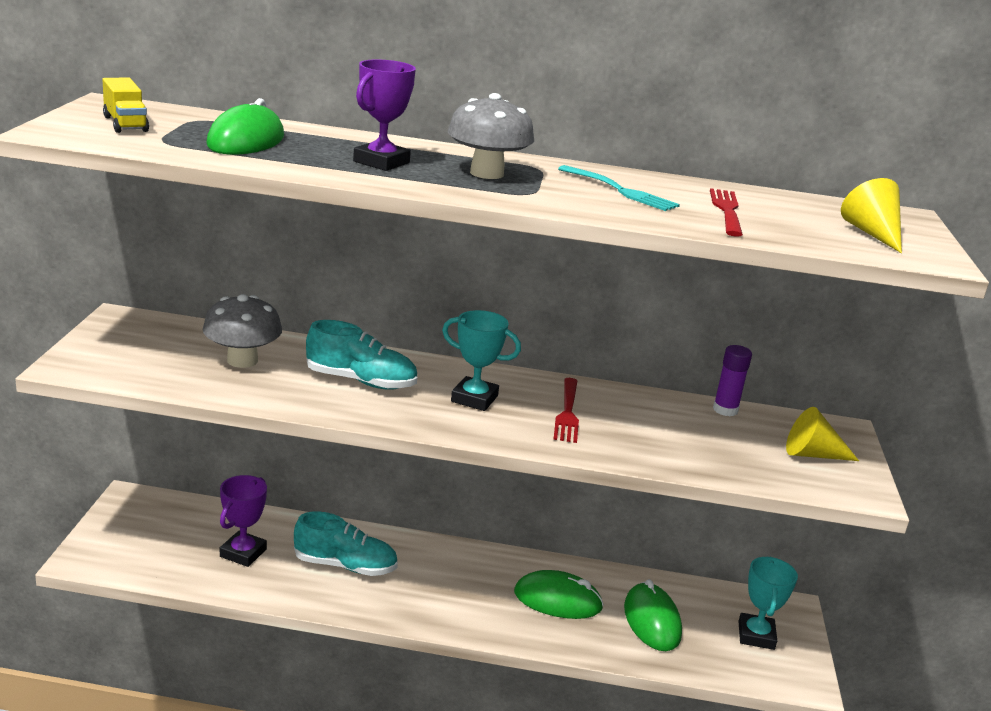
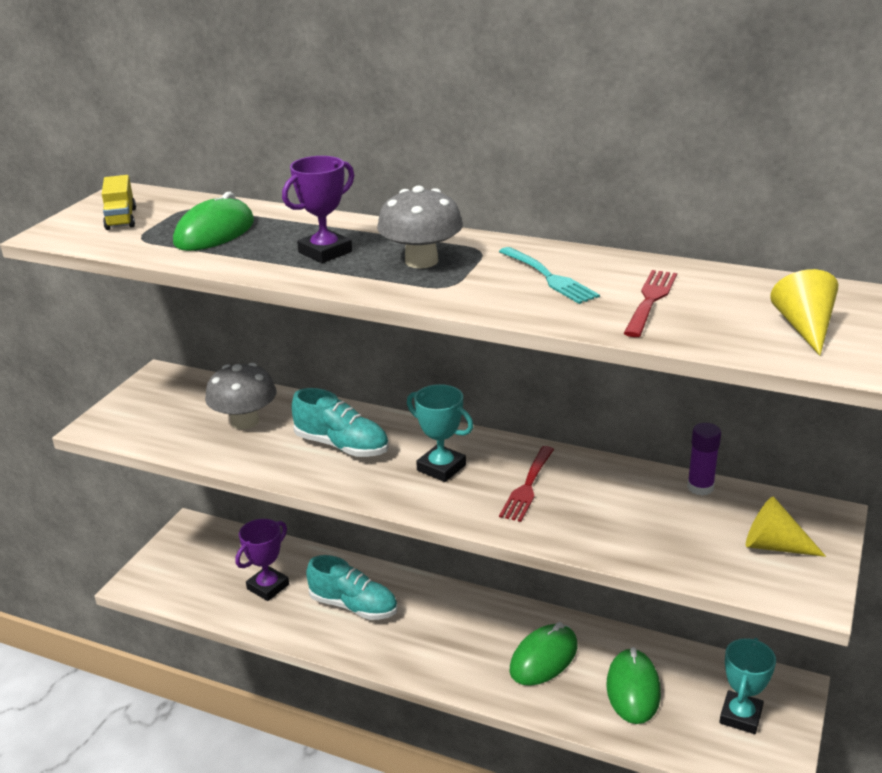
camera: 20 degrees right, 5 degrees up
(557, 600) = (544, 658): green mouse -> green mouse turned 75 degrees counterclockwise

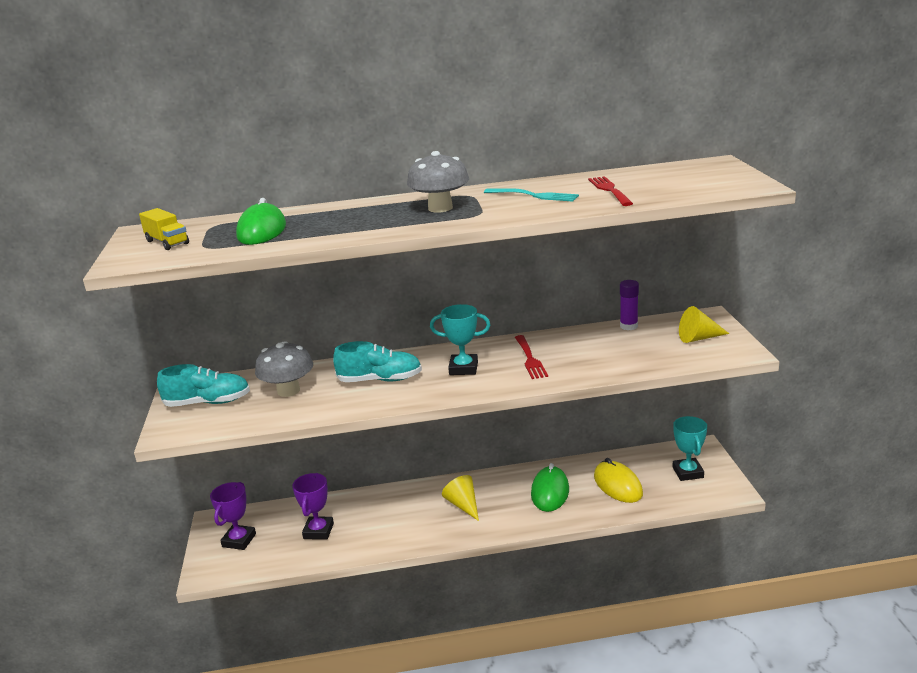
camera: 30 degrees left, 5 degrees down
(325, 252) = (365, 220): purple trophy -> purple trophy (239, 540)
(353, 606) = (395, 516): turquoise shoe -> turquoise shoe (208, 402)
(633, 689) = (618, 485): green mouse -> yellow mouse
(804, 328) = (707, 180): yellow cone -> yellow cone (463, 505)

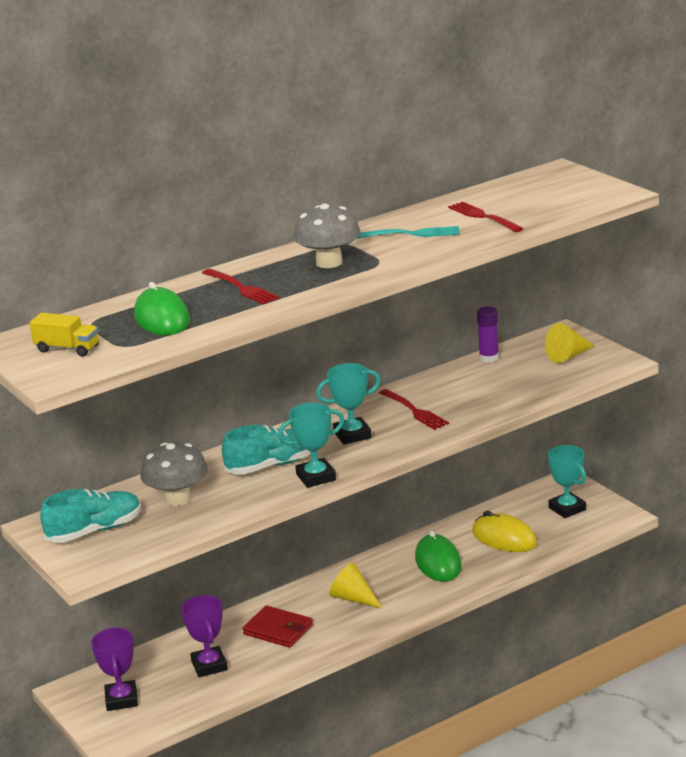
camera: 25 degrees left, 0 degrees up
(349, 217) = (241, 288): none -> red fork
(389, 515) = (278, 630): none -> red wallet
(402, 398) = (316, 477): none -> turquoise trophy

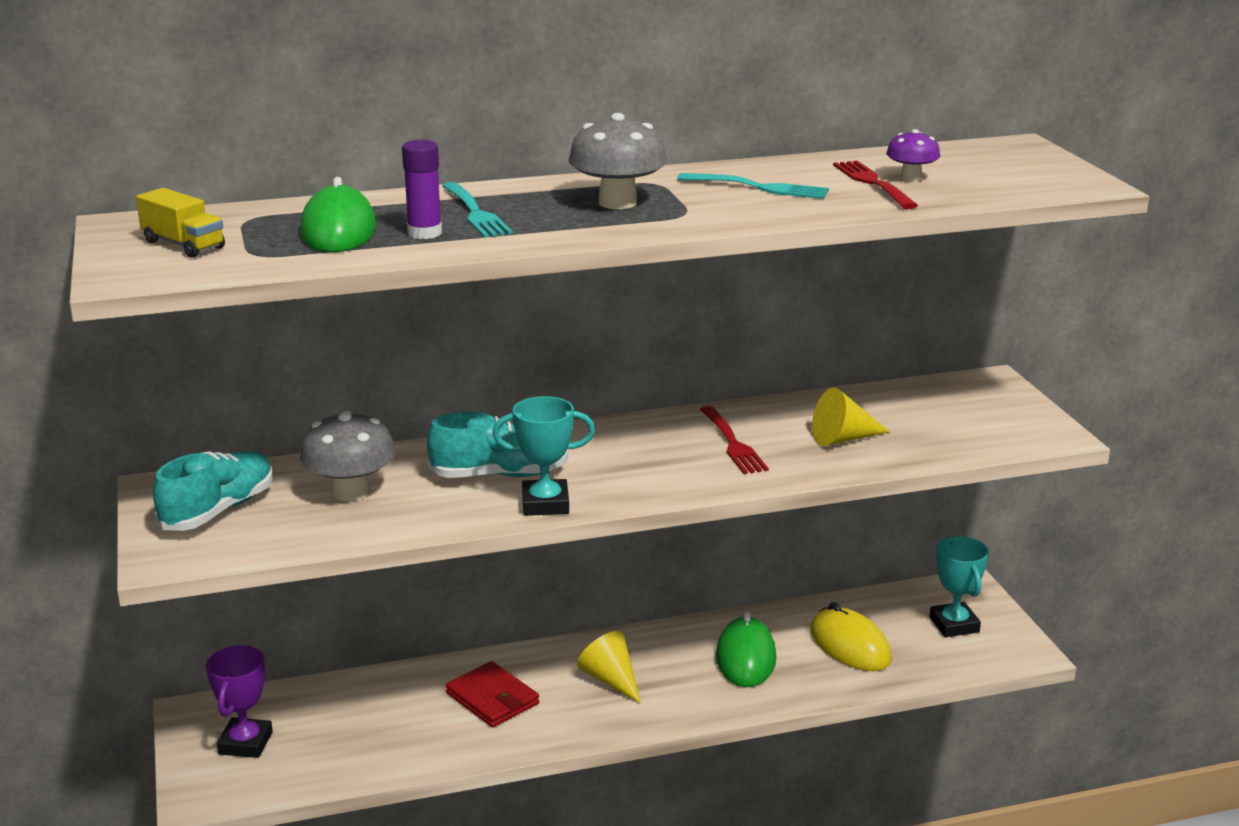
camera: 15 degrees right, 0 degrees up
(94, 531) = (218, 510): turquoise shoe -> turquoise shoe turned 45 degrees counterclockwise
(209, 665) = (379, 725): purple trophy -> none
(241, 288) = (475, 212): red fork -> turquoise fork
(352, 435) = (630, 457): turquoise trophy -> none
(489, 358) = (874, 394): purple glue stick -> purple glue stick (424, 233)
(504, 208) = (911, 177): none -> purple mushroom
(568, 356) = (985, 413): yellow cone -> yellow cone (843, 439)

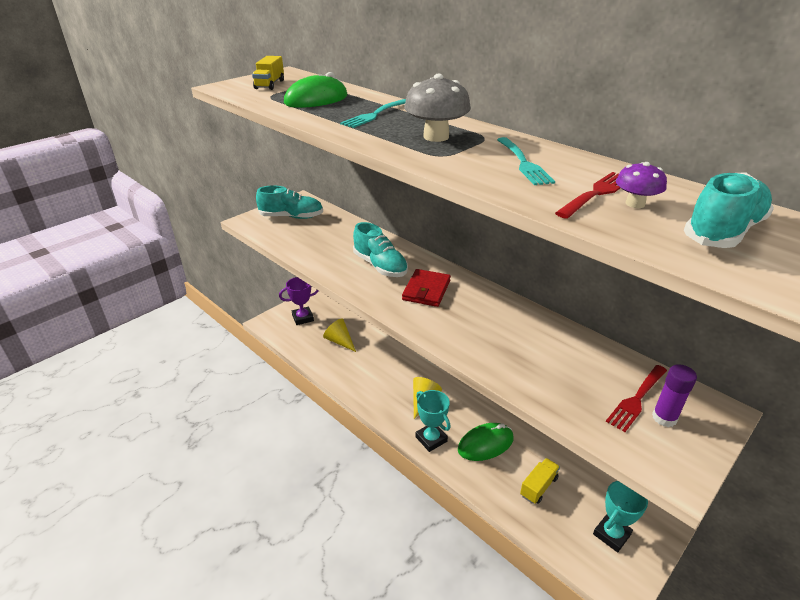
camera: 60 degrees right, 10 degrees up
(351, 492) = (331, 237): grey mushroom -> none
(424, 233) = (332, 113): purple glue stick -> purple glue stick (664, 418)
(492, 698) = (379, 369): red wallet -> red wallet (426, 290)
(545, 504) = (364, 288): turquoise trophy -> turquoise trophy (431, 439)
(732, 443) = (489, 323): red fork -> red fork (637, 398)
(843, 439) = (543, 365): yellow cone -> yellow cone (339, 341)
(850, 645) = (538, 487): yellow mouse -> yellow truck
(995, 169) = (723, 231): none -> turquoise shoe

